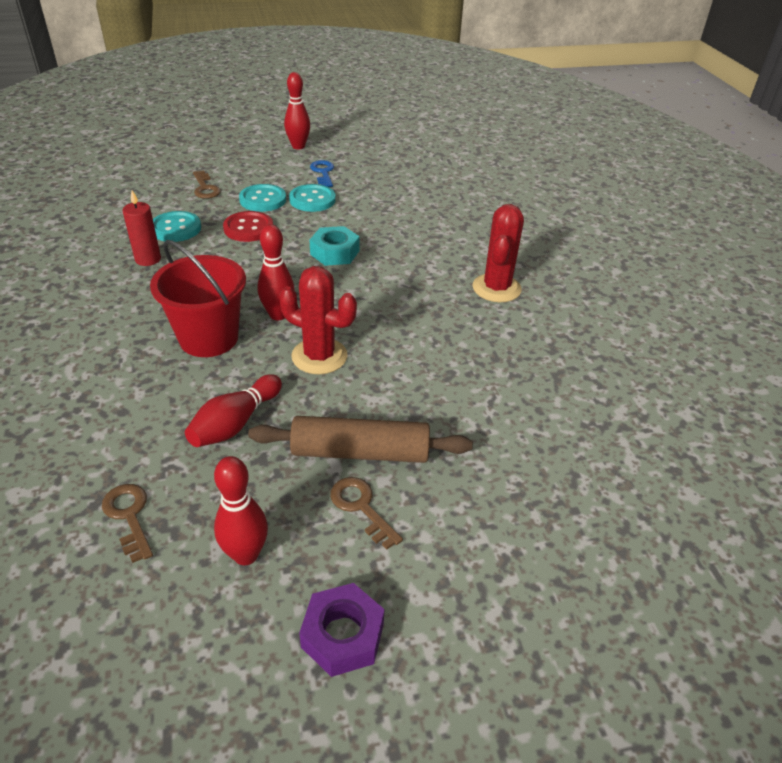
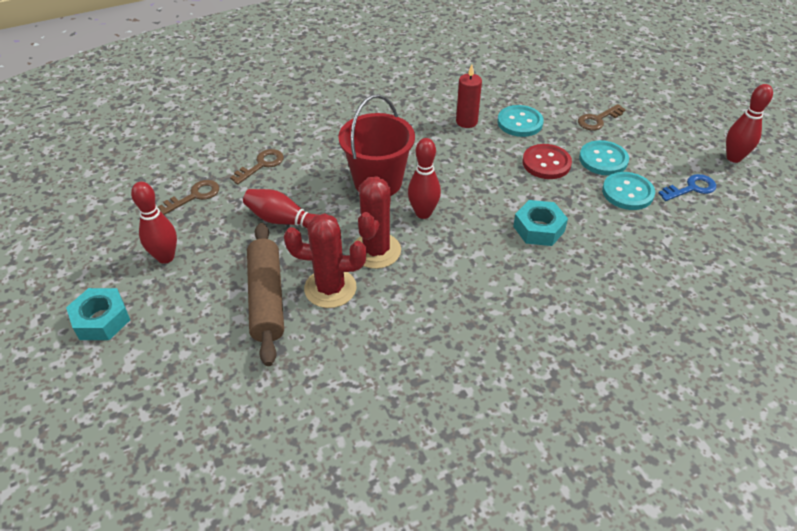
camera: 80 degrees right, 5 degrees up
(343, 635) = (101, 320): purple nut -> turquoise nut
(361, 507) = (210, 310): brown key -> brown key (261, 165)
(496, 288) = (541, 372): red cactus -> red cactus (330, 288)

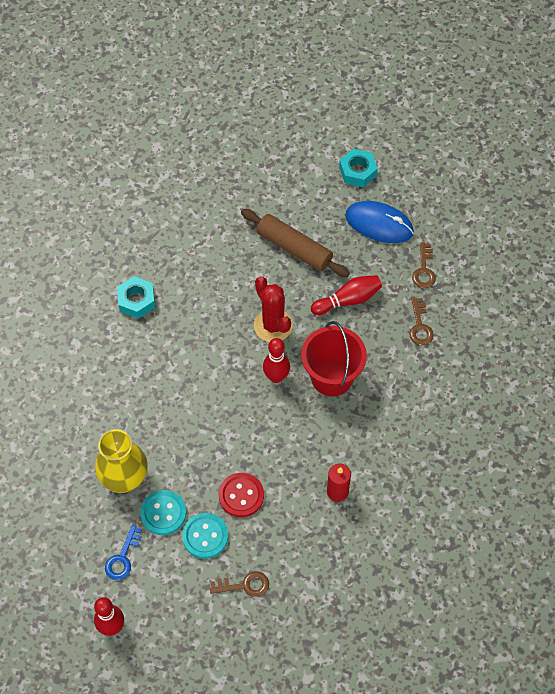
camera: 135 degrees right, 15 degrees up
(165, 257) = (379, 224): red bowling pin -> blue mouse
(330, 288) = (269, 281): red cactus -> none
(520, 122) = (299, 526): turquoise button -> none
(538, 228) = (195, 426): turquoise nut -> turquoise nut (136, 300)
(598, 120) = (244, 585): brown key -> brown key turned 75 degrees clockwise
(644, 235) = (124, 478): none -> yellow vase

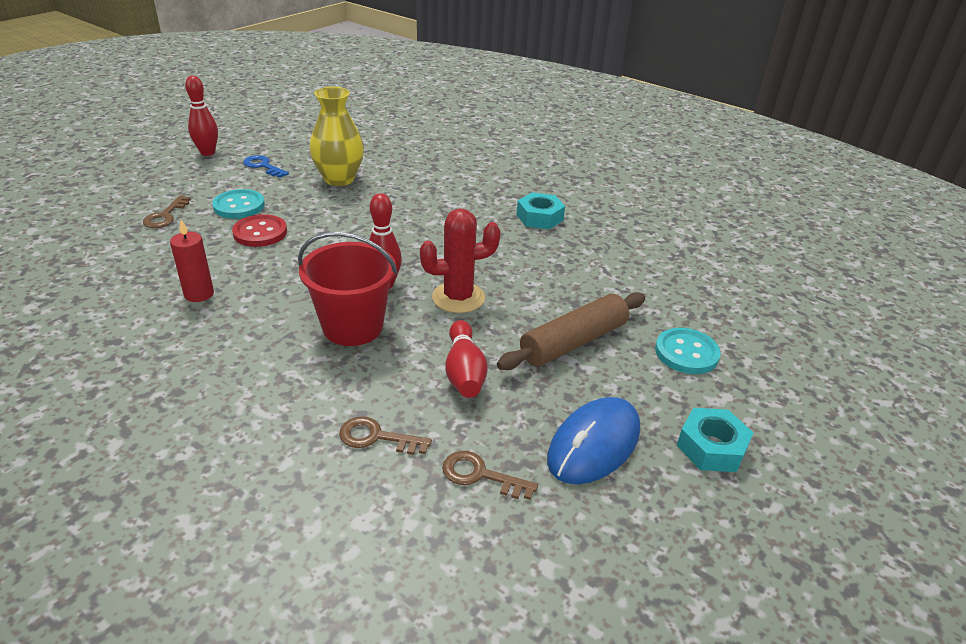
camera: 105 degrees right, 25 degrees down
(163, 513) = (285, 190): turquoise button -> turquoise button (686, 353)

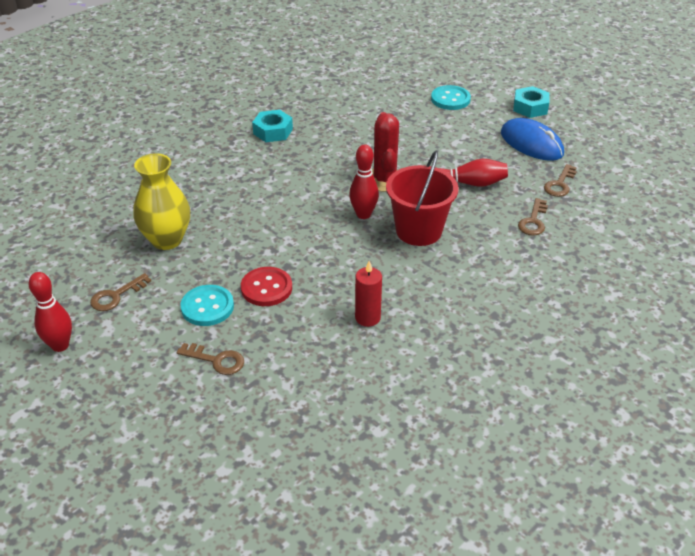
camera: 80 degrees left, 5 degrees up
(263, 166) = (116, 296): blue key -> brown key
(573, 342) = (439, 137): brown rolling pin -> none

